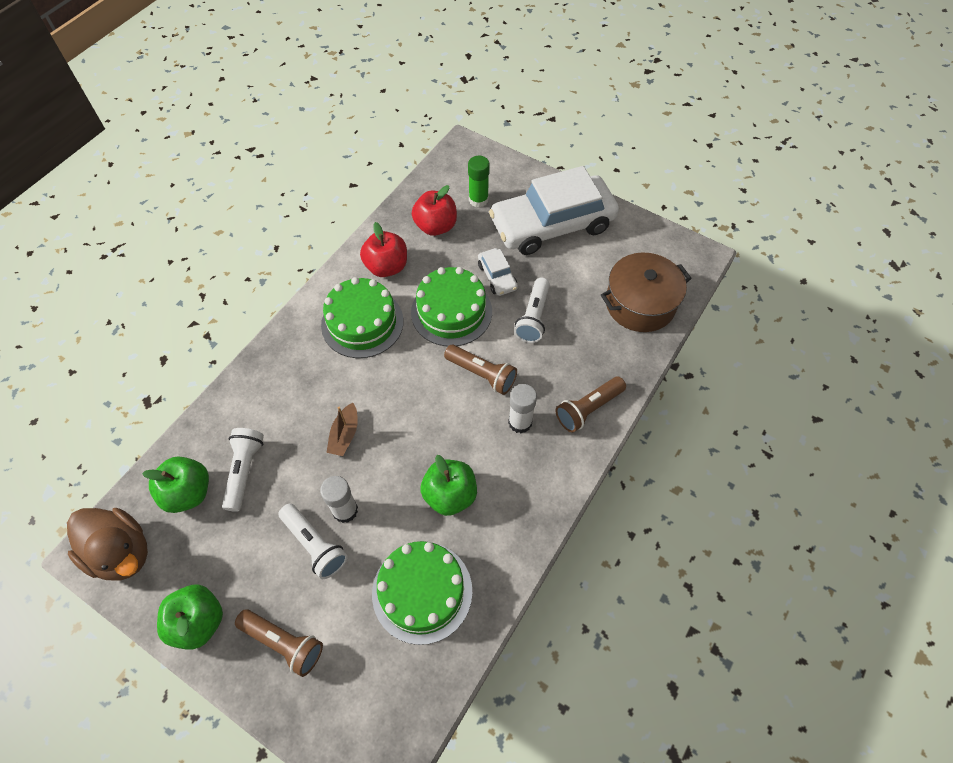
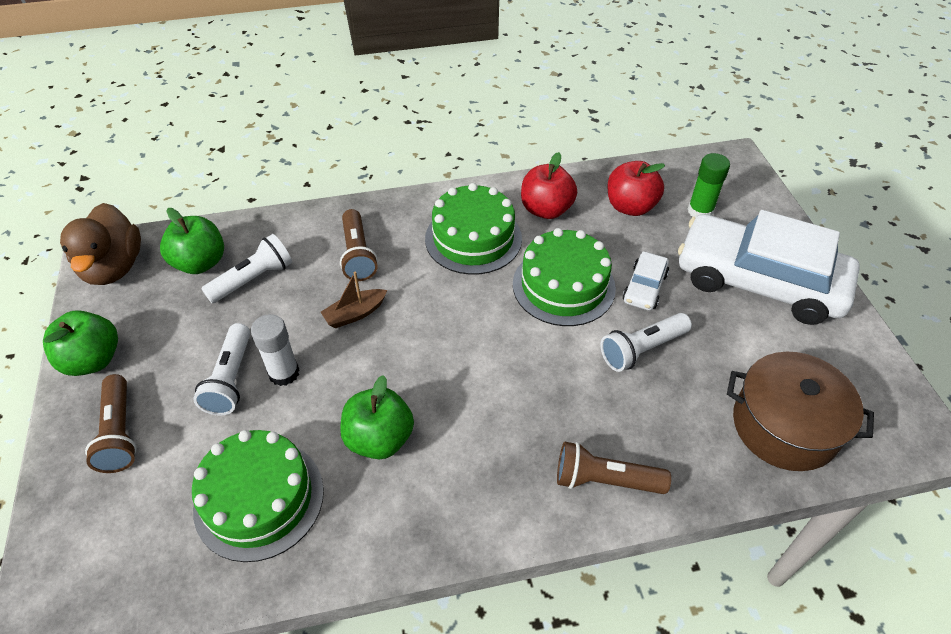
camera: 45 degrees right, 10 degrees down
(482, 374) = (531, 360): brown flashlight -> brown flashlight (358, 255)
(520, 422) = (518, 432): white glue stick -> none

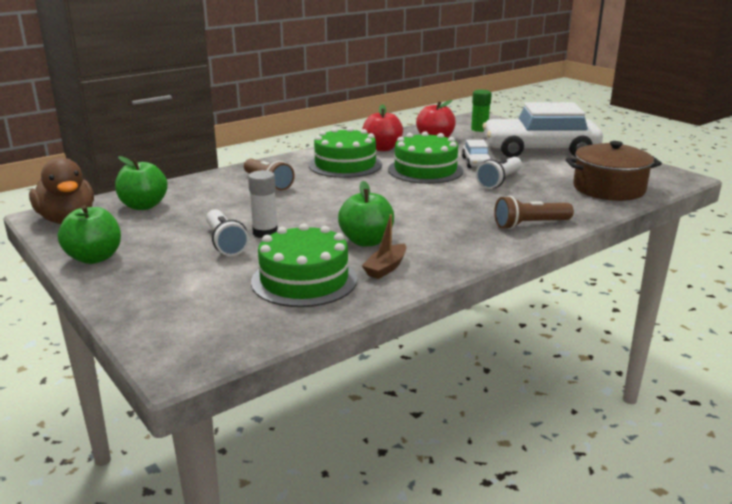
camera: 25 degrees left, 25 degrees down
(120, 433) = (156, 280): brown flashlight -> none
(253, 279) = (196, 204): white flashlight -> none
(355, 314) = (292, 203): brown boat -> brown boat (386, 268)

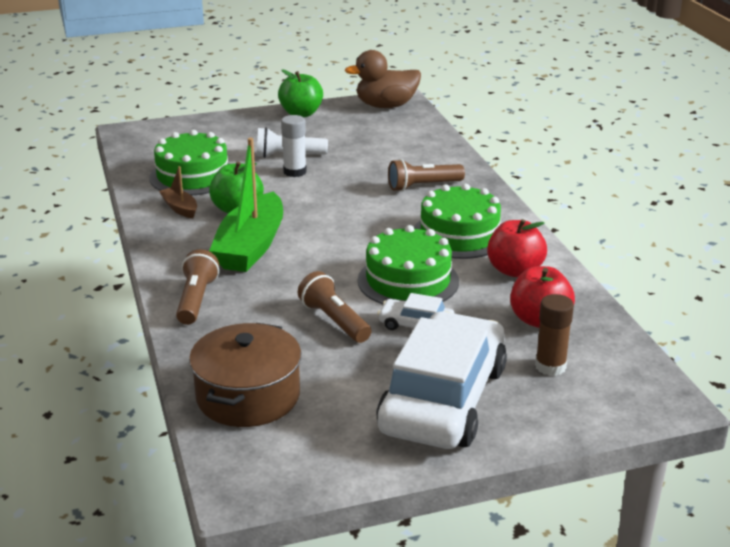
camera: 110 degrees right, 5 degrees up
(143, 206) = (397, 131): green apple -> none
(429, 223) = (251, 247): none -> green boat
(479, 135) = (550, 366): green glue stick -> brown glue stick
(499, 181) = (334, 321): white flashlight -> brown flashlight

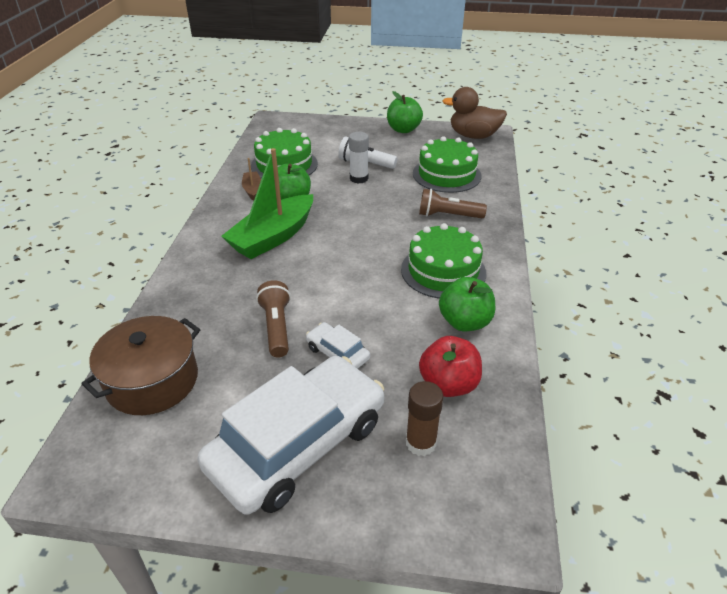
camera: 25 degrees right, 10 degrees up
(196, 300) = (195, 274): brown flashlight -> none
(408, 281) = (366, 305): green cake -> green cake (446, 174)
(514, 270) = (465, 322): red apple -> green apple

